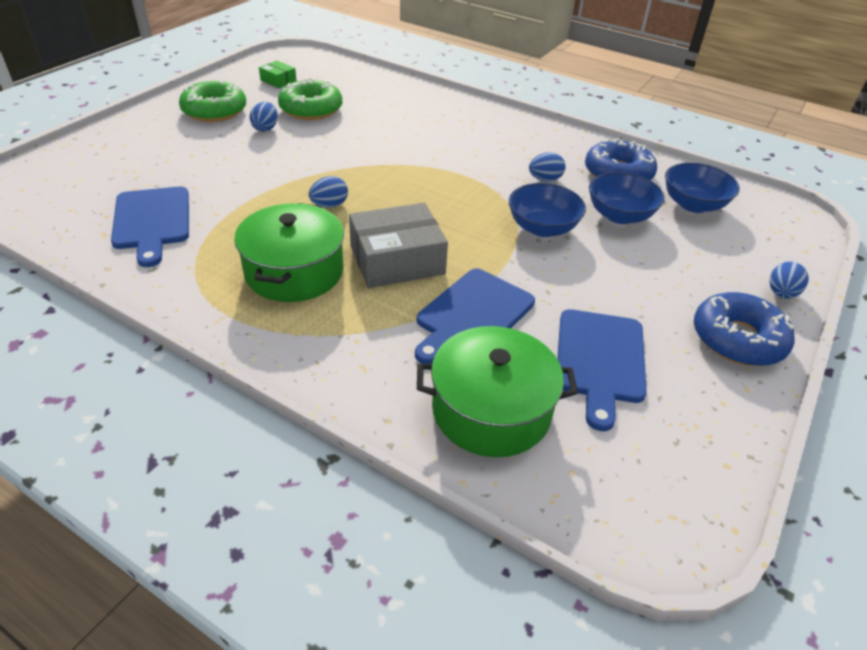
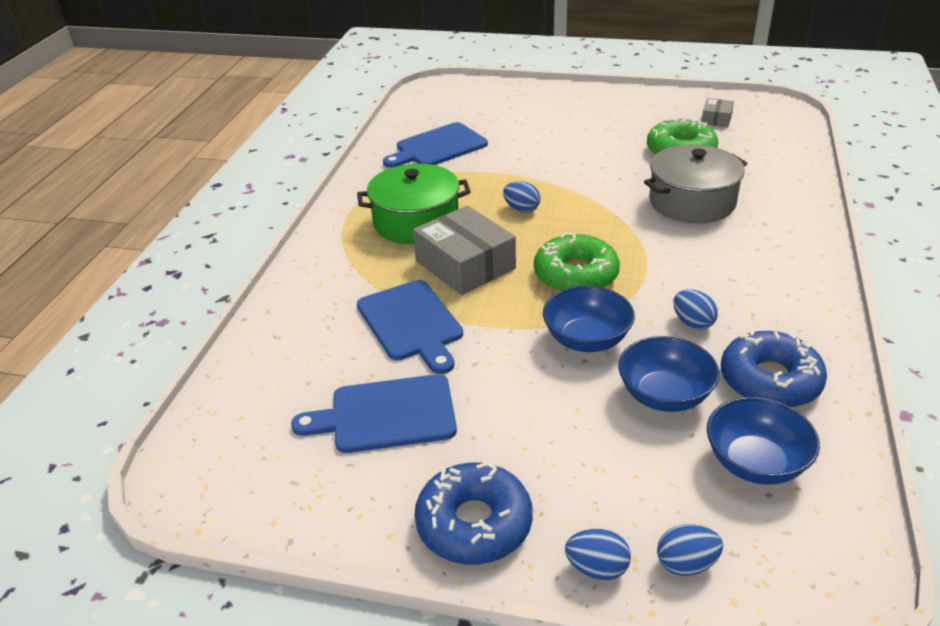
camera: 75 degrees right, 5 degrees down
(214, 111) = (622, 112): green donut -> green donut (576, 275)
(265, 128) = (618, 142): blue egg -> blue egg (686, 564)
(278, 80) = (716, 119): green box -> grey box
(391, 129) = (692, 202): none -> grey pot
(472, 315) = (411, 323): blue cutting board -> blue cutting board turned 135 degrees counterclockwise
(491, 410) = (295, 359): green pot -> none

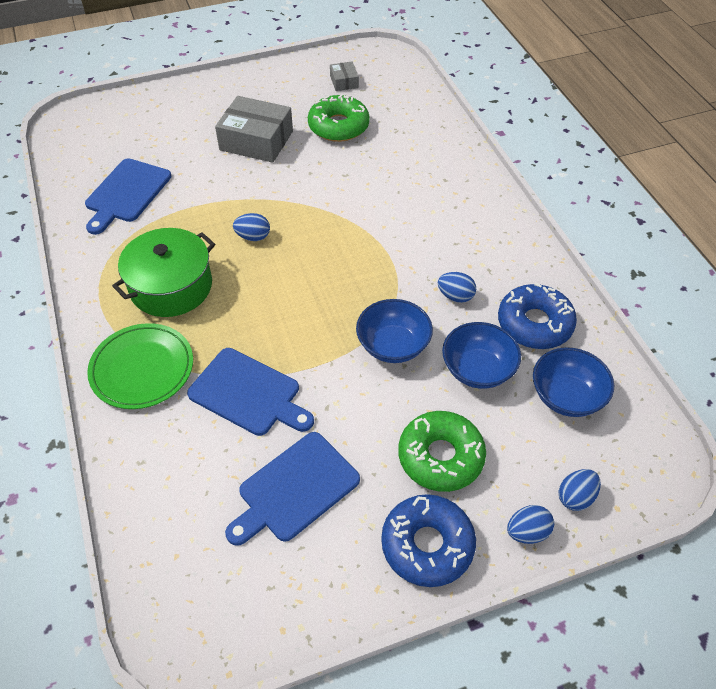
camera: 35 degrees left, 15 degrees up
(339, 271) = (142, 369): none -> green plate
(465, 265) = (248, 314): grey box -> grey box (256, 140)
(576, 275) = (343, 287): green donut -> green donut (440, 457)
(692, 202) = (381, 178): grey pot -> none

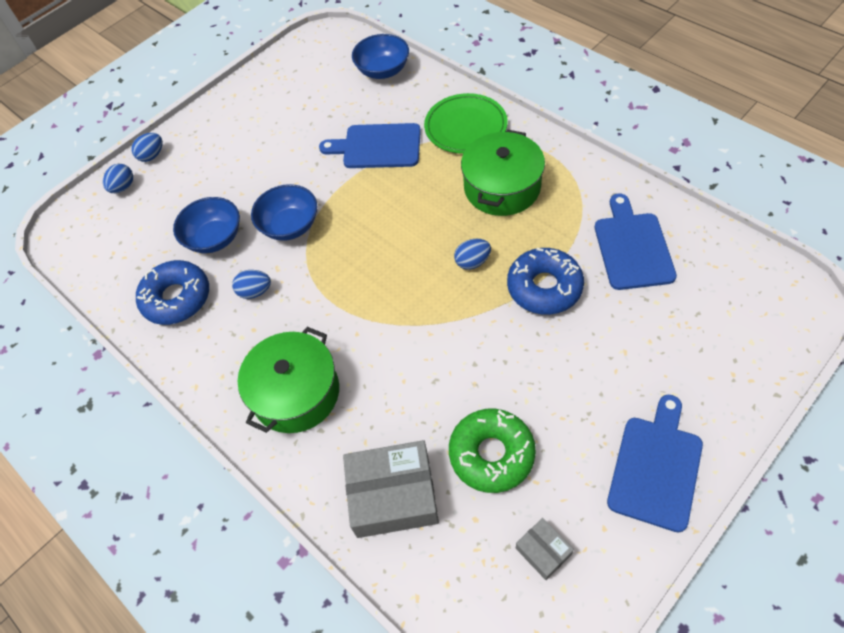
camera: 160 degrees right, 5 degrees up
(256, 140) = (568, 379): grey box -> grey box (393, 495)
(294, 489) = (309, 113): blue cutting board -> blue cutting board (656, 467)
(427, 545) = (213, 124): blue donut -> blue donut (544, 287)
(440, 457) = (222, 170): green donut -> none
(453, 207) = (296, 393): none -> green pot
(566, 396) = (139, 249): blue bowl -> blue bowl (383, 70)

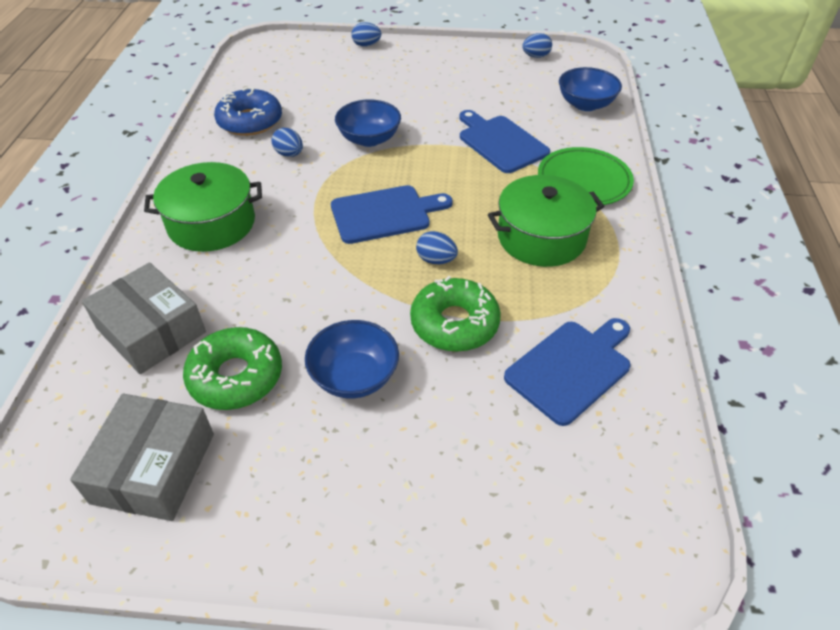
camera: 45 degrees right, 10 degrees down
(123, 187) = (325, 48): blue egg -> blue egg (536, 56)
(214, 238) = (320, 110): blue bowl -> blue bowl (354, 376)
(543, 551) = (154, 468): grey box -> grey box, size x2.05
(544, 287) = (454, 323): blue donut -> green donut
(656, 467) = (310, 521): blue cutting board -> blue cutting board (385, 214)

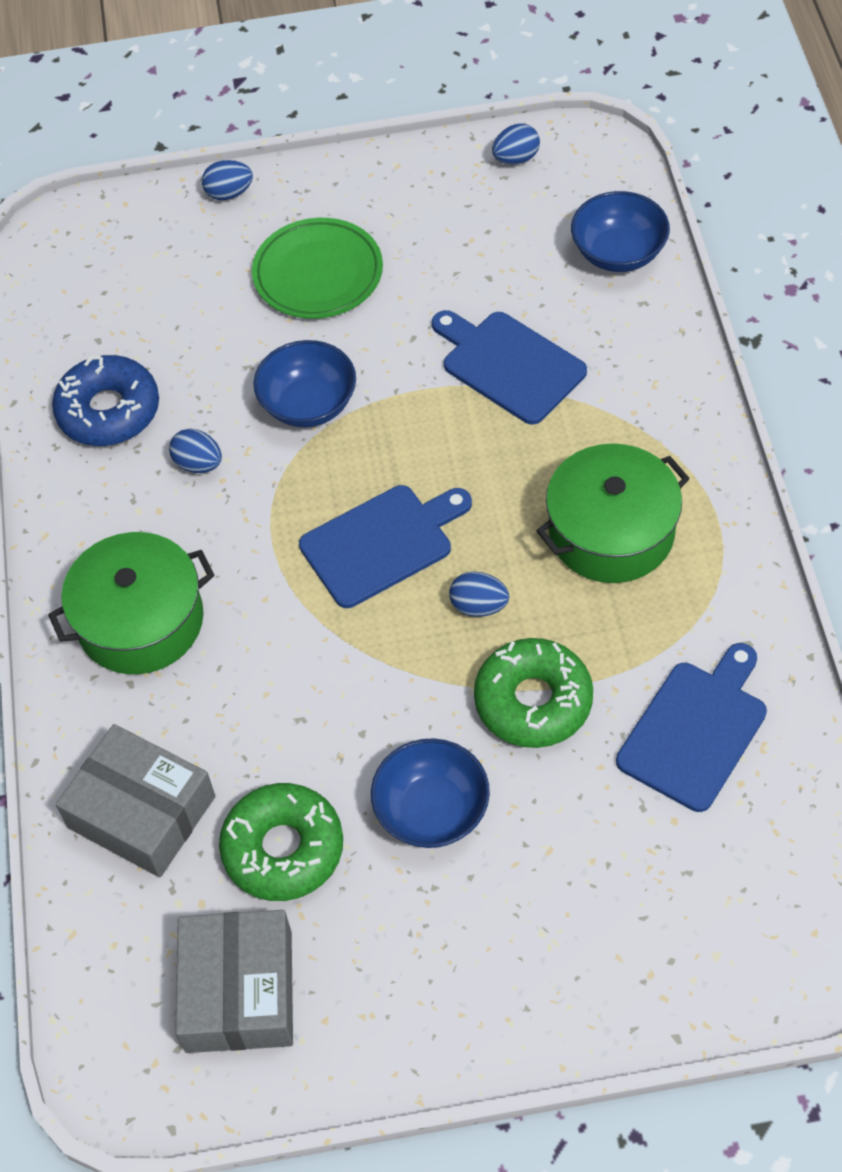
camera: 10 degrees left, 10 degrees up
(584, 180) = (647, 412): green plate -> green plate (318, 273)

